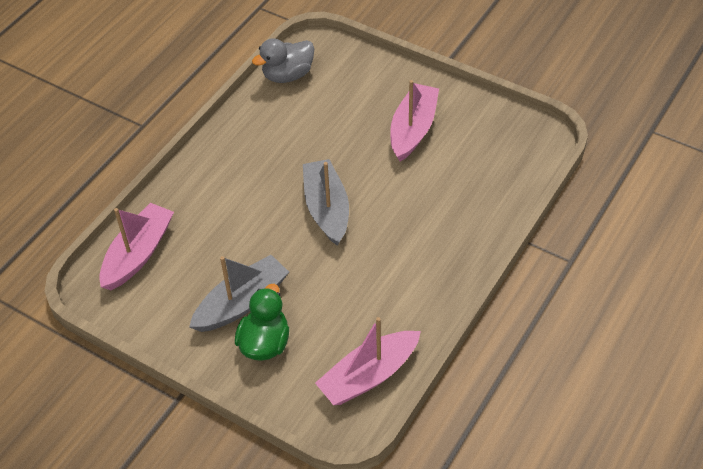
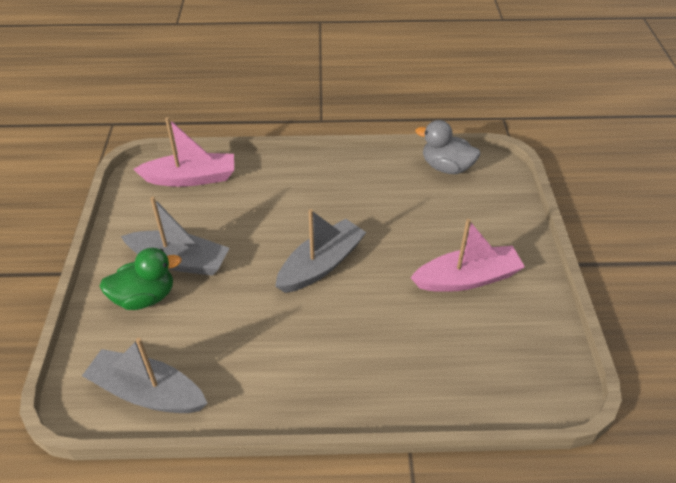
camera: 55 degrees right, 5 degrees down
(369, 375) = (147, 392): pink boat -> grey boat

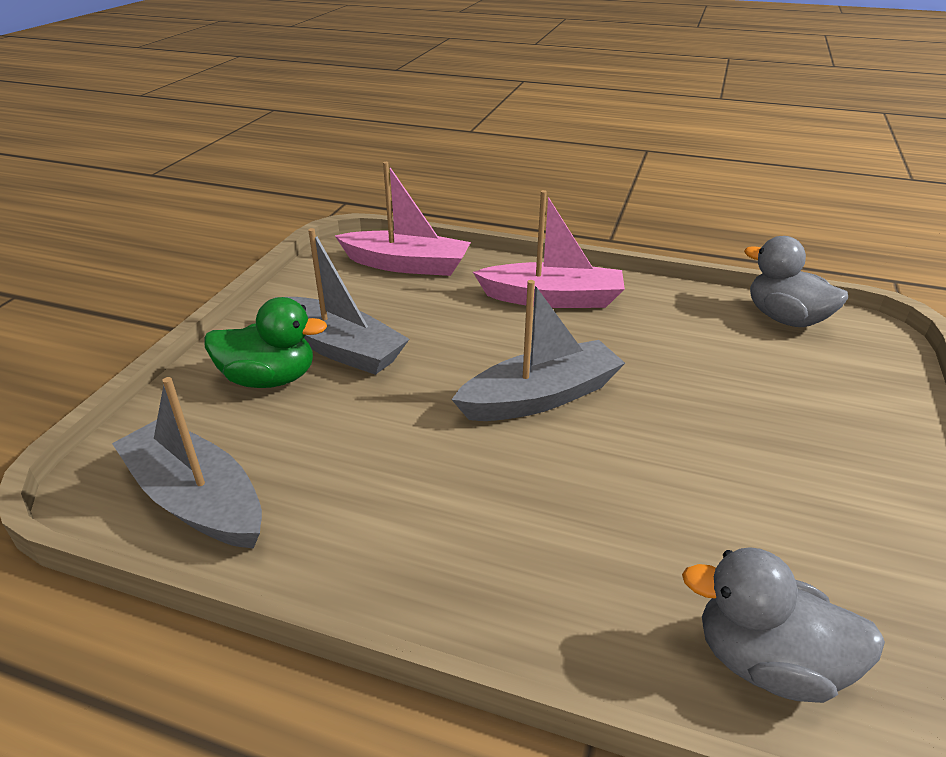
camera: 20 degrees right, 10 degrees down
(467, 278) = (786, 472): pink boat -> pink boat (552, 299)
(478, 387) = (767, 662): none -> grey duck

